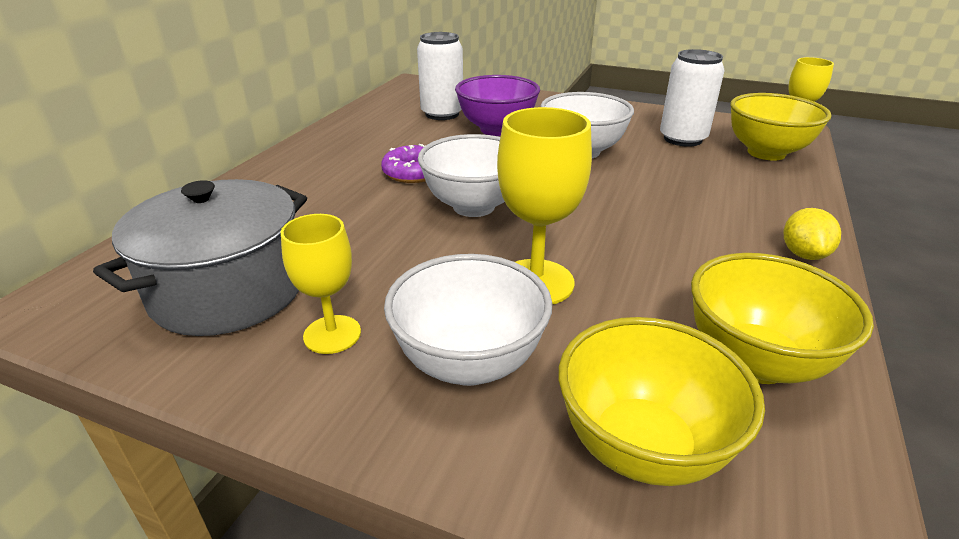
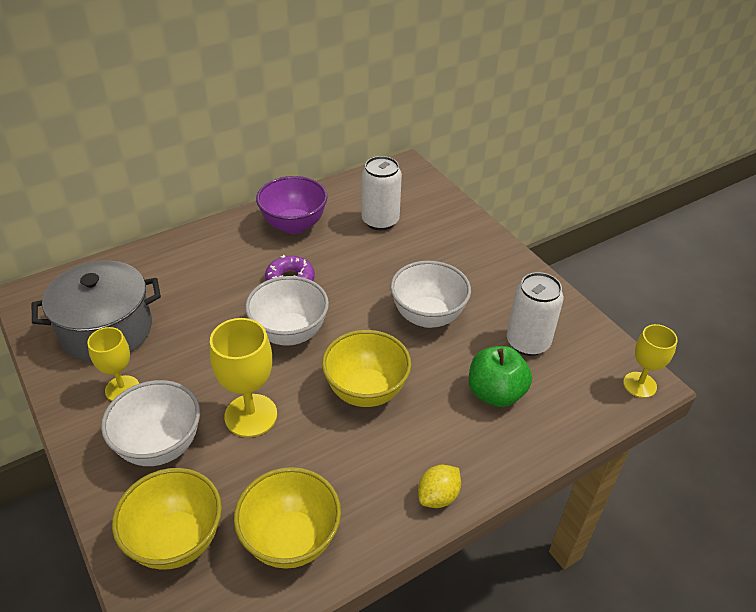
camera: 35 degrees right, 10 degrees up
(496, 130) = (397, 259): purple bowl -> purple bowl (294, 225)
(716, 174) = (495, 393): none -> green apple
(766, 153) = (574, 394): yellow bowl -> yellow bowl (366, 391)

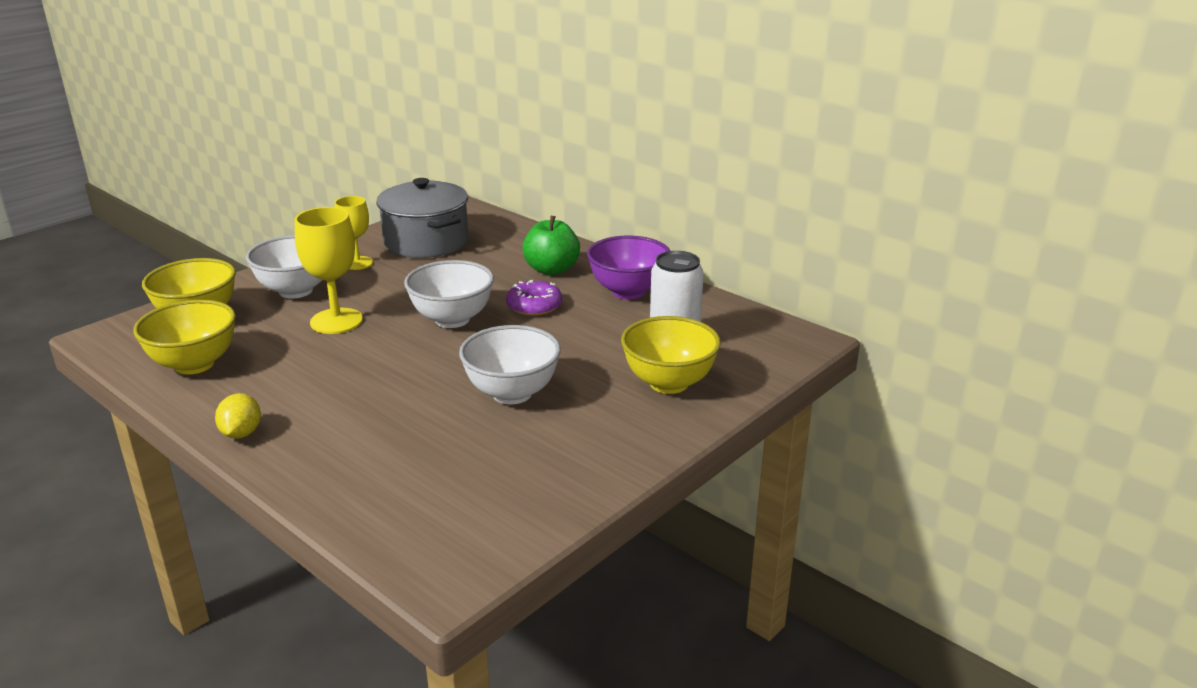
camera: 75 degrees right, 15 degrees down
(366, 391) = (380, 373): yellow bowl -> yellow bowl (669, 383)
(438, 496) = (241, 433): yellow lemon -> yellow lemon turned 60 degrees clockwise
(495, 393) = (395, 454): green apple -> green apple (551, 270)
(528, 342) = (493, 470): white can -> none
(639, 385) = (440, 576): yellow goblet -> none

